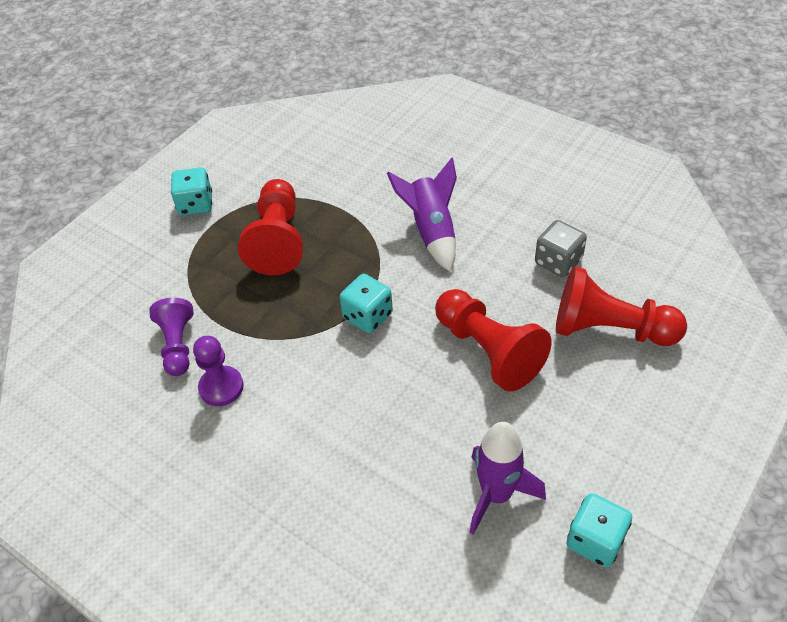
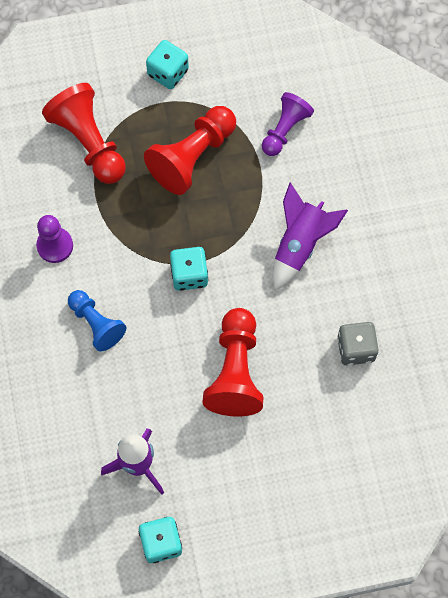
camera: 40 degrees right, 20 degrees up
(177, 345) = (56, 189): purple pawn -> purple pawn (285, 130)
(327, 415) = (96, 324): none -> blue pawn
(609, 329) = (327, 429): red pawn -> red pawn (89, 142)

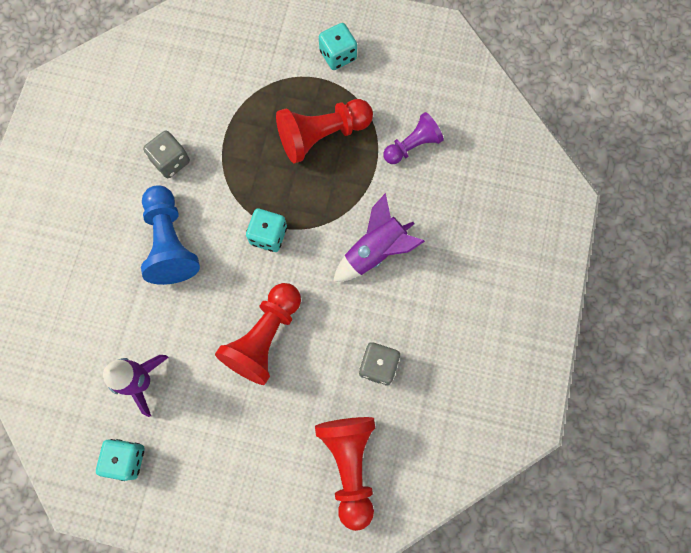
camera: 25 degrees right, 5 degrees up
(55, 246) = (171, 161): purple pawn -> grey dice
(89, 142) = (243, 86): red pawn -> red pawn (349, 465)
(96, 324) = (170, 243): blue pawn -> blue pawn, size x1.57

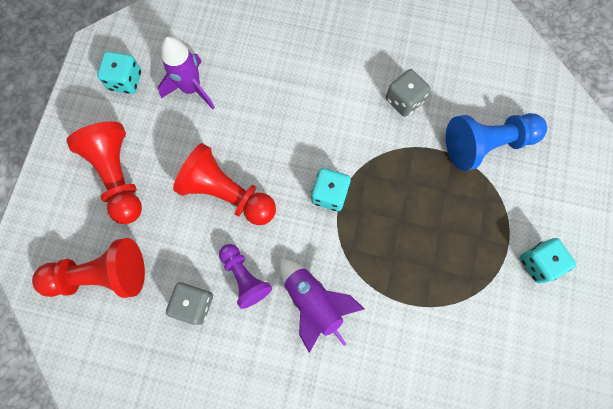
camera: 90 degrees right, 0 degrees up
(170, 243) = (321, 104): blue pawn -> blue pawn (486, 144)
(322, 135) = (441, 246): red pawn -> red pawn (118, 176)
(412, 145) = (435, 346): purple pawn -> purple pawn (244, 277)

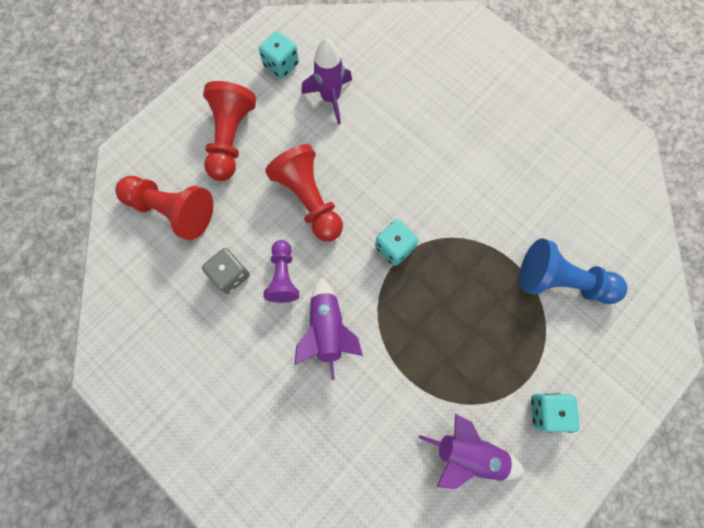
camera: 30 degrees right, 0 degrees up
(404, 100) = (507, 203): grey dice -> none
(496, 338) = (468, 452): none -> purple rocket

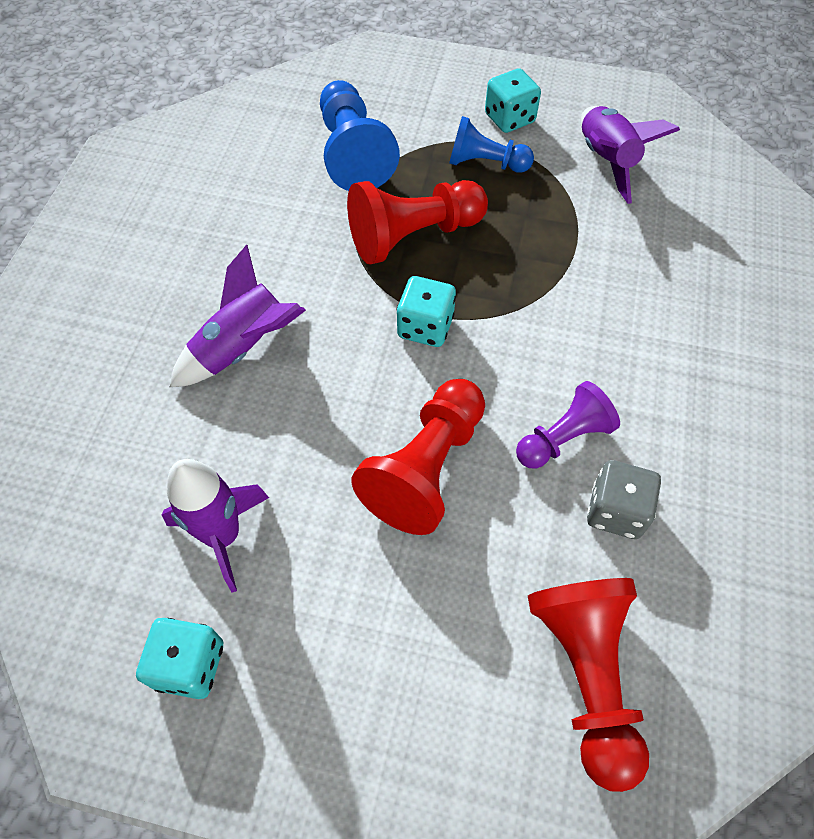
camera: 120 degrees left, 15 degrees down
(230, 139) = (394, 661): red pawn -> red pawn (413, 236)
(327, 329) = (590, 348): purple rocket -> purple rocket (243, 348)
(508, 364) = (485, 163): none -> blue pawn

